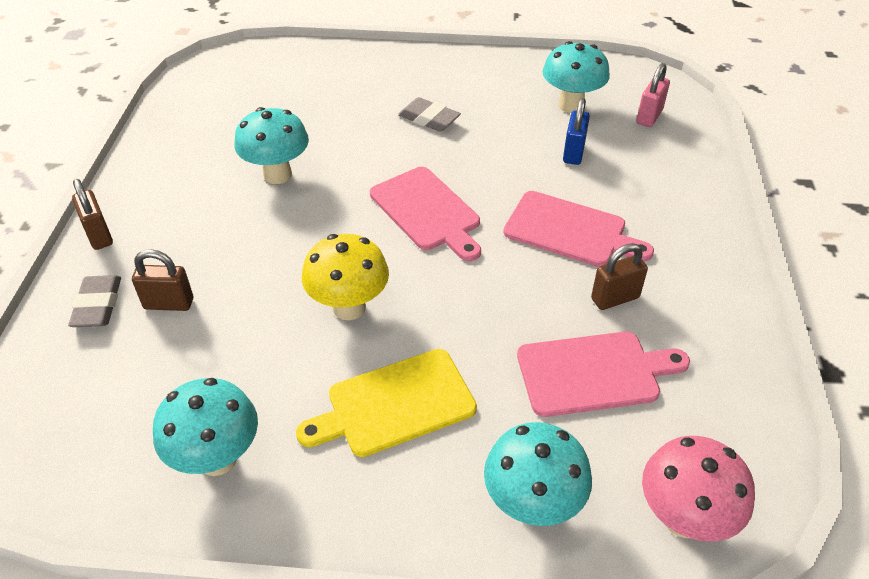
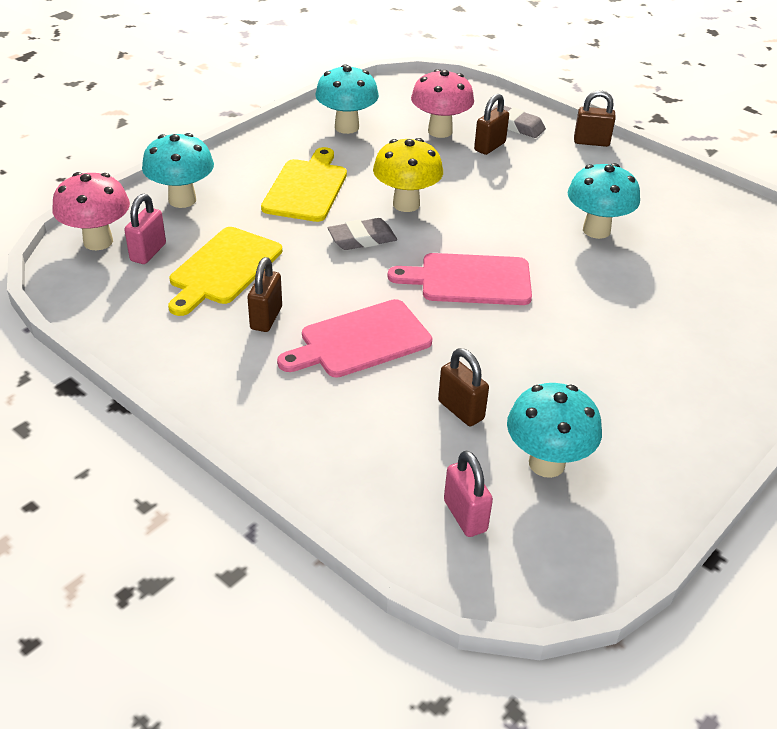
camera: 125 degrees right, 5 degrees down
(161, 362) = (440, 131): none -> pink mushroom
(429, 119) = (610, 346): grey eraser -> grey eraser (362, 239)
(573, 153) = (461, 410): blue padlock -> brown padlock
(593, 373) = (223, 269): pink cutting board -> yellow cutting board
(643, 454) = (148, 252): none -> pink padlock

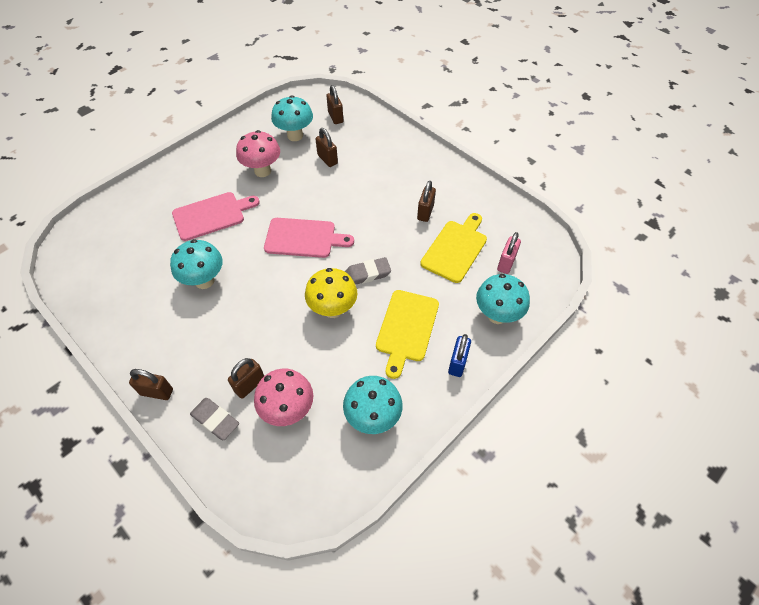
camera: 175 degrees left, 15 degrees up
(98, 241) = (541, 273): pink mushroom -> pink mushroom (262, 171)
(245, 162) = (457, 363): none -> blue padlock
(360, 340) = (373, 197): pink cutting board -> pink cutting board (212, 215)
(465, 516) = (335, 117): pink padlock -> brown padlock

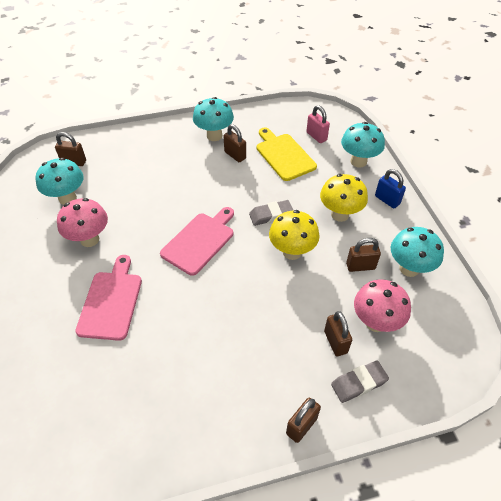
camera: 60 degrees left, 5 degrees down
(204, 281) = (192, 337): turquoise mushroom -> turquoise mushroom (214, 136)
(327, 159) = (121, 188): brown padlock -> brown padlock (360, 266)
(367, 274) = (271, 215): grey eraser -> grey eraser turned 60 degrees clockwise
(406, 328) = (340, 214): yellow cutting board -> yellow mushroom

